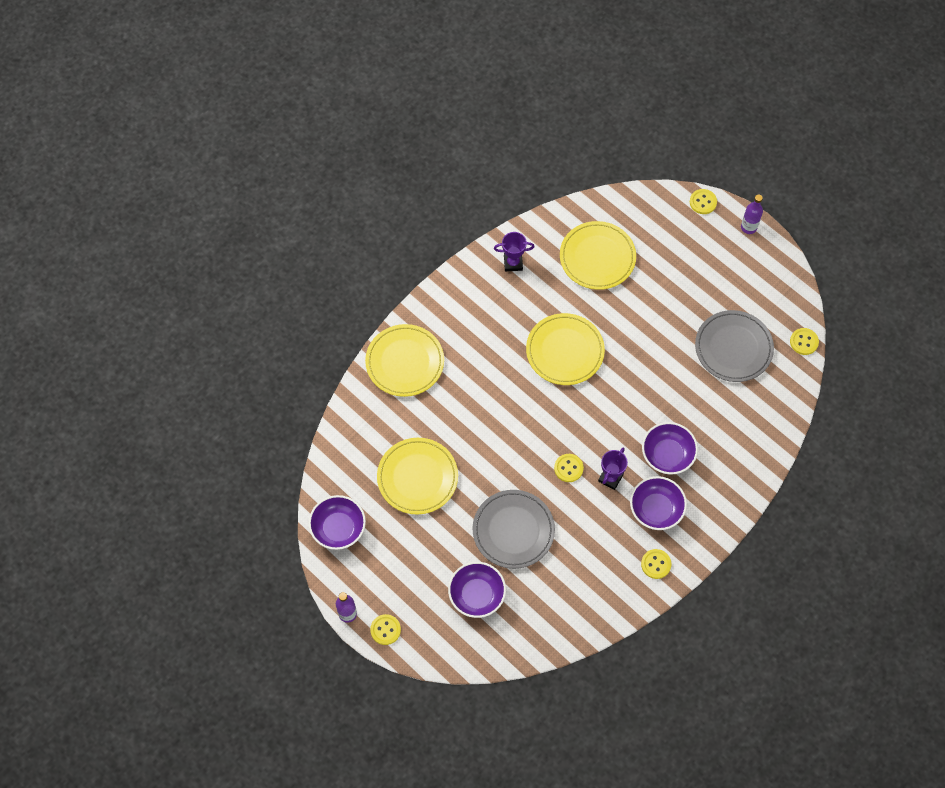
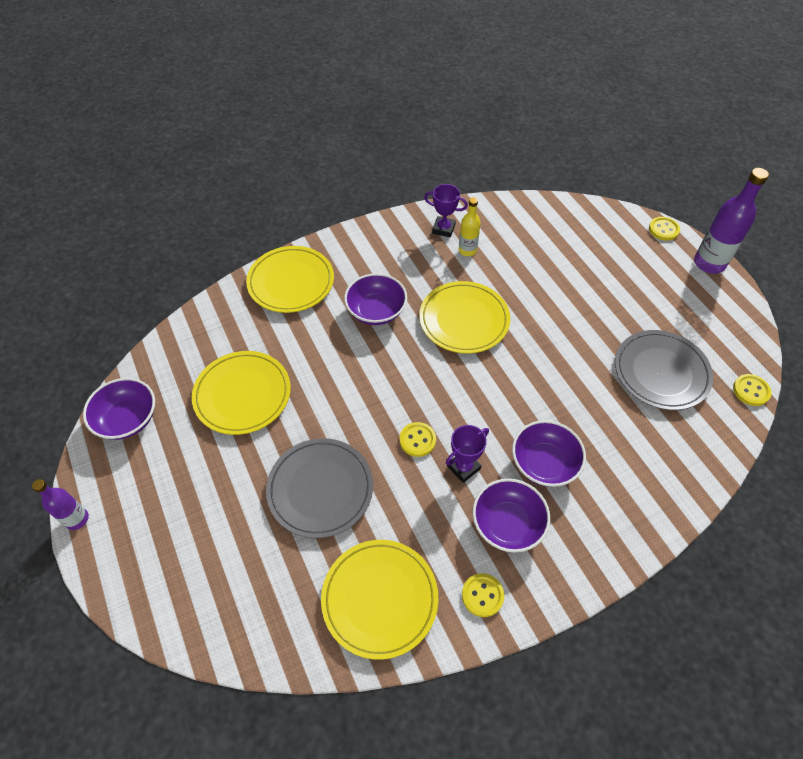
camera: 20 degrees right, 10 degrees down
(385, 630) = (107, 555): yellow button -> none
(477, 595) = (238, 552): purple bowl -> purple bowl (376, 311)
(542, 279) = (467, 250): none -> yellow bottle
(597, 257) = (533, 247): yellow plate -> yellow plate (380, 599)
(748, 227) = (709, 263): purple bottle -> purple bottle, size x1.70

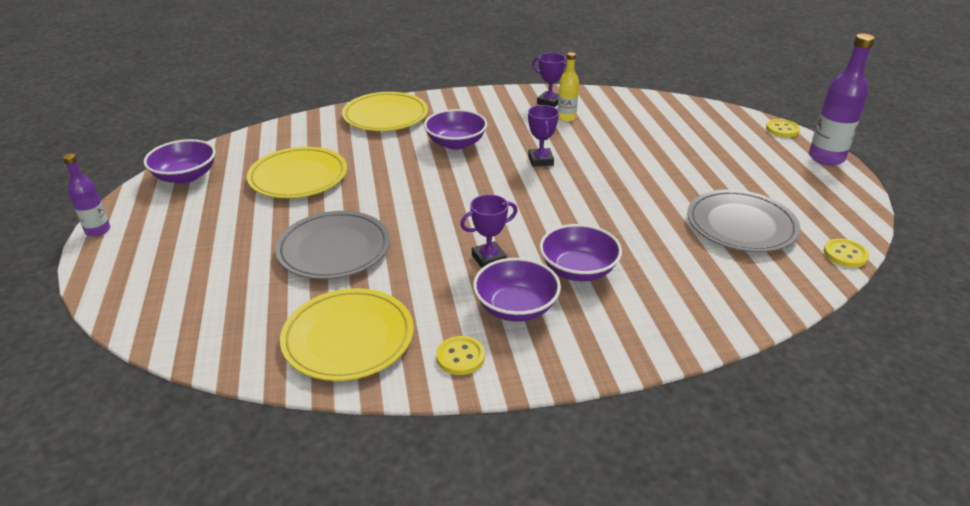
camera: 15 degrees right, 20 degrees down
(417, 440) = (450, 232): yellow button -> none
(464, 320) = (540, 160): yellow plate -> purple trophy

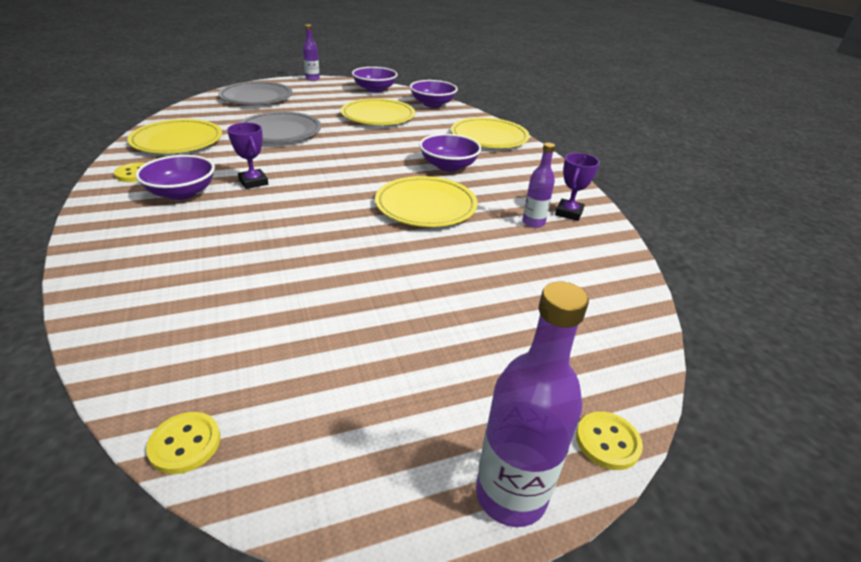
camera: 80 degrees right, 0 degrees up
(540, 160) = (426, 206): purple trophy -> yellow plate
(566, 118) = (533, 223): yellow bottle -> purple bottle
(578, 270) = (223, 221): purple bowl -> purple bowl (432, 104)
(741, 225) = (283, 338): grey plate -> grey plate (256, 97)

